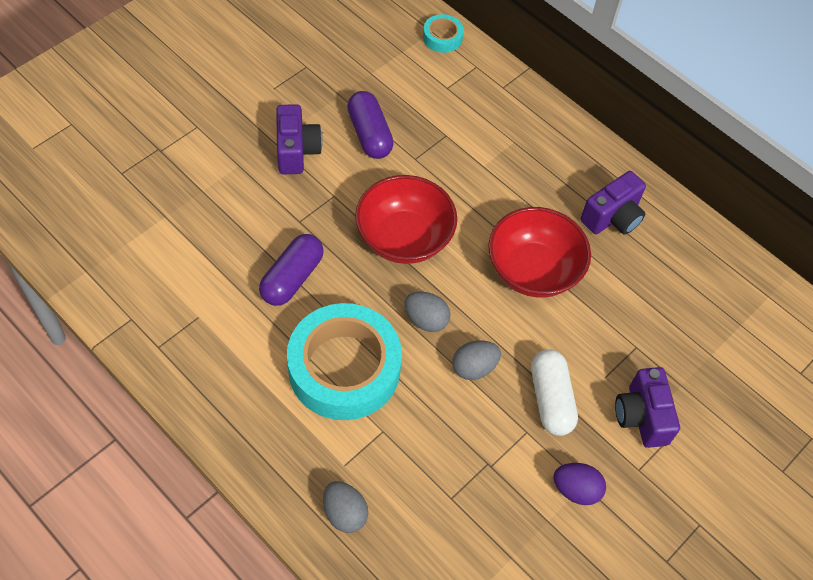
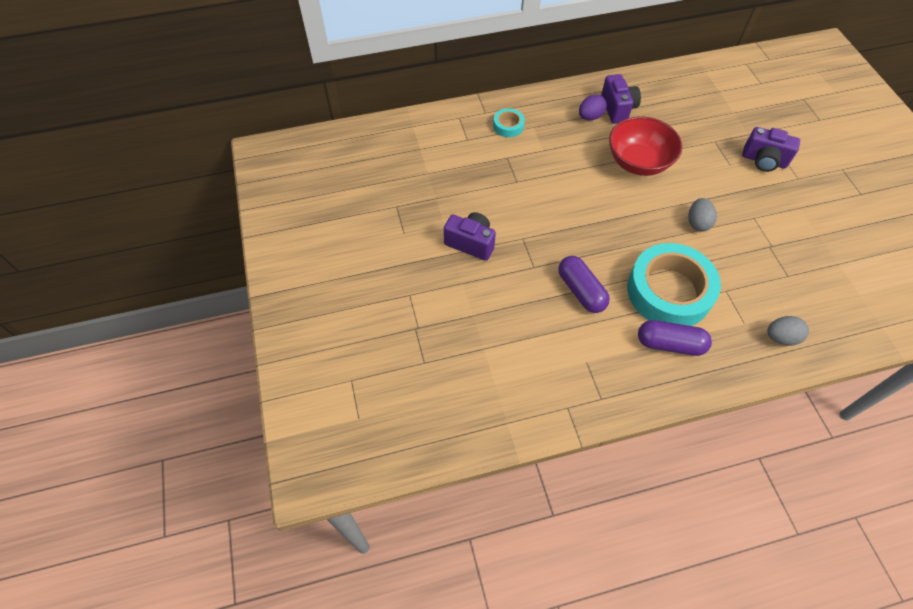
camera: 55 degrees left, 0 degrees up
(369, 134) = (481, 196): purple capsule -> purple capsule (670, 344)
(404, 238) = (580, 215): red bowl -> none
(426, 320) = (650, 231): grey egg -> none
(442, 37) = (422, 123): turquoise tape -> turquoise tape (508, 126)
(550, 399) = (735, 196): white capsule -> none
(576, 490) = (802, 212): purple egg -> purple egg (590, 117)

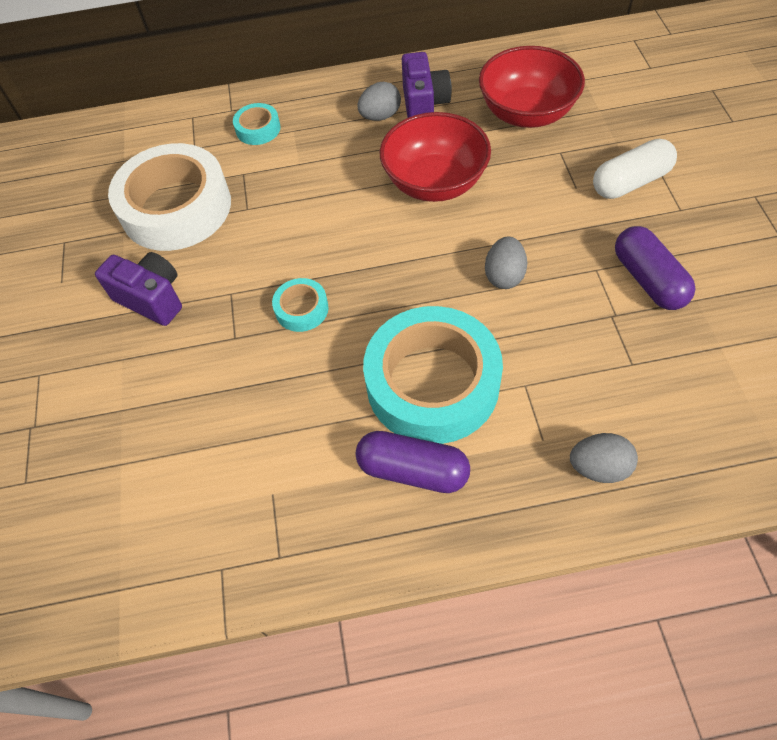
camera: 10 degrees right, 0 degrees up
(468, 181) = (176, 207): none -> white tape
(573, 247) = (301, 309): none -> turquoise tape
(581, 291) = (295, 377): purple capsule -> purple capsule (648, 279)
(590, 117) = (380, 116): purple egg -> grey egg
(687, 114) = (526, 113): none -> red bowl
(763, 161) = (630, 182): purple camera -> white capsule

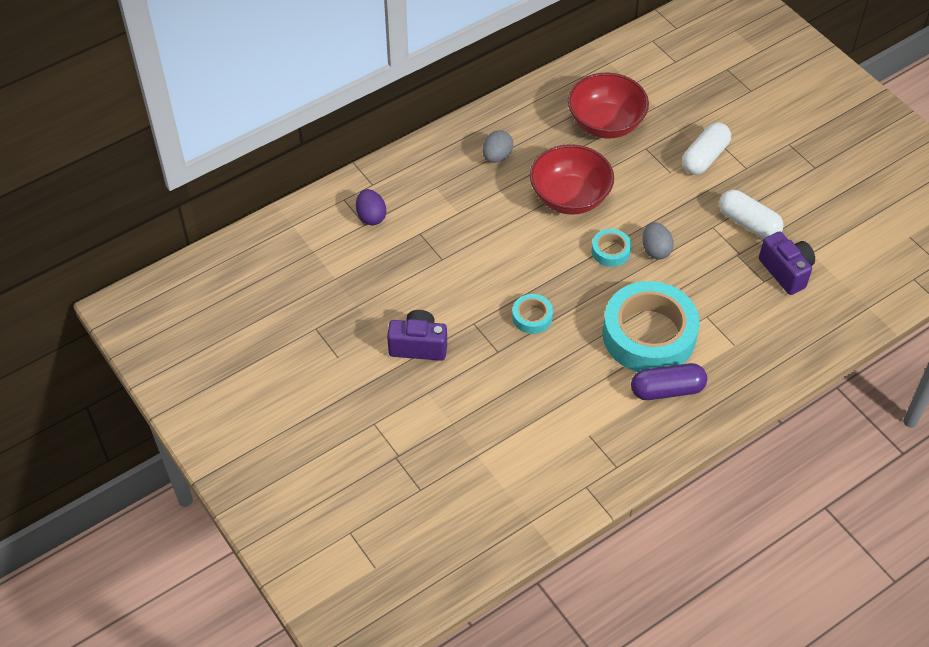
camera: 30 degrees left, 5 degrees down
(176, 207) = (386, 275): white tape -> none
(206, 142) = (371, 216): none -> purple egg
(258, 129) = (406, 194): turquoise tape -> turquoise tape (610, 251)
(424, 105) = (525, 138): purple camera -> purple camera (786, 271)
(599, 467) = (774, 349): grey egg -> none
(648, 279) = (748, 223): purple capsule -> white capsule

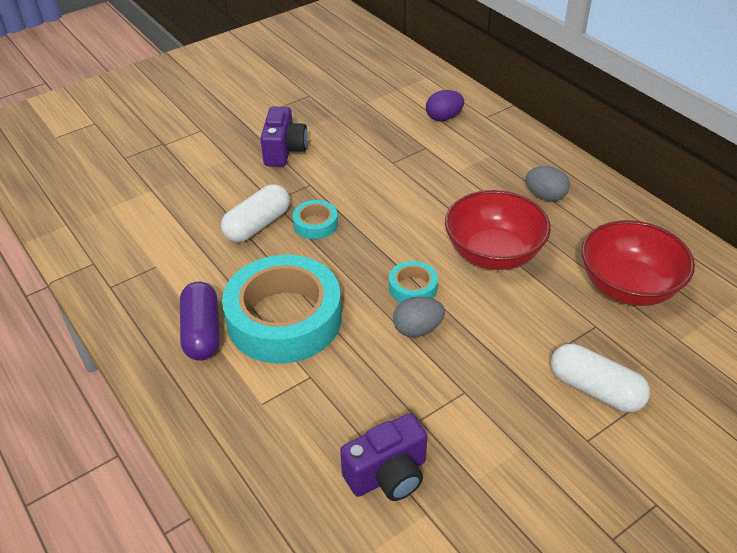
camera: 90 degrees right, 10 degrees down
(748, 223) = (476, 434): white capsule -> white capsule (257, 225)

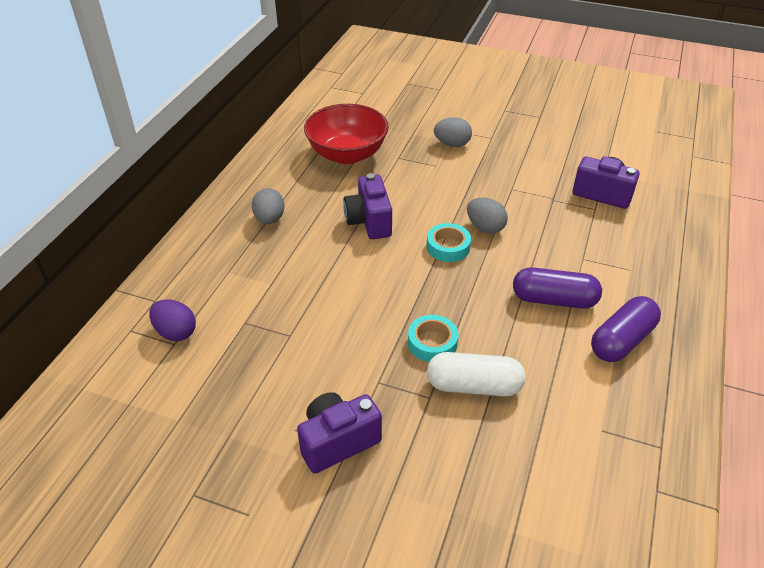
camera: 125 degrees left, 0 degrees up
(284, 319) = (554, 300): turquoise tape -> purple capsule
(493, 254) = (369, 221): red bowl -> purple camera
(595, 389) = (452, 144): white capsule -> grey egg

